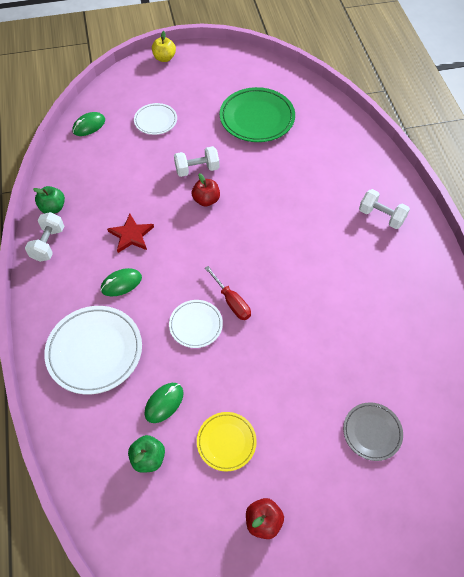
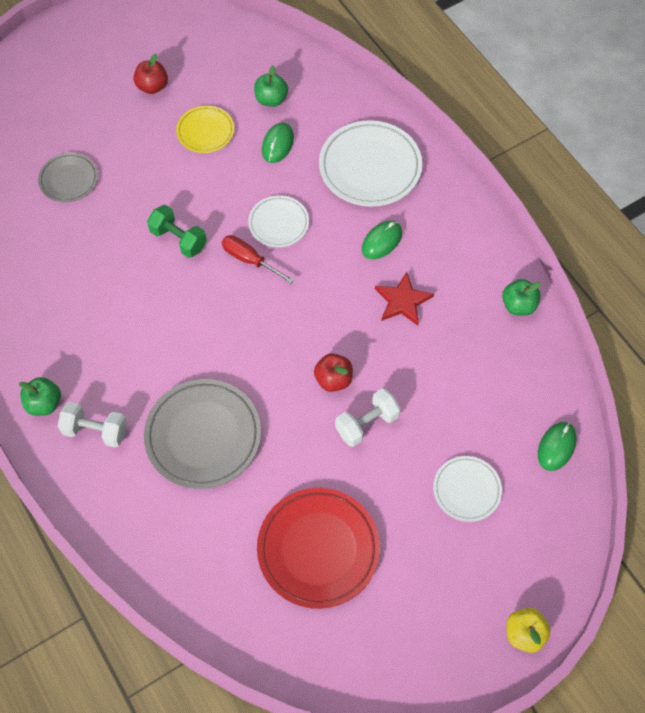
camera: 160 degrees right, 5 degrees up
(48, 244) = (492, 259): white dumbbell -> none
(257, 118) = (318, 549): green plate -> red plate
(284, 338) = (179, 239): none -> green dumbbell
(307, 193) = (203, 436): none -> grey plate
(416, 244) = (44, 403): none -> green apple

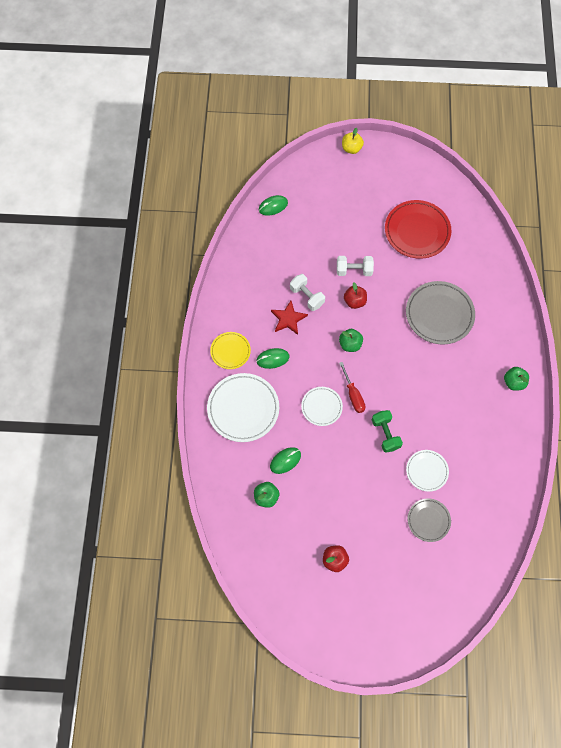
camera: 145 degrees left, 5 degrees up
(95, 431) = (493, 351): white dumbbell -> white dumbbell (307, 296)
(205, 131) = (323, 500): yellow plate -> yellow plate (230, 351)
(466, 490) = (330, 214): white plate -> white plate (427, 471)
(518, 305) = (231, 279): green apple -> green apple (350, 344)

